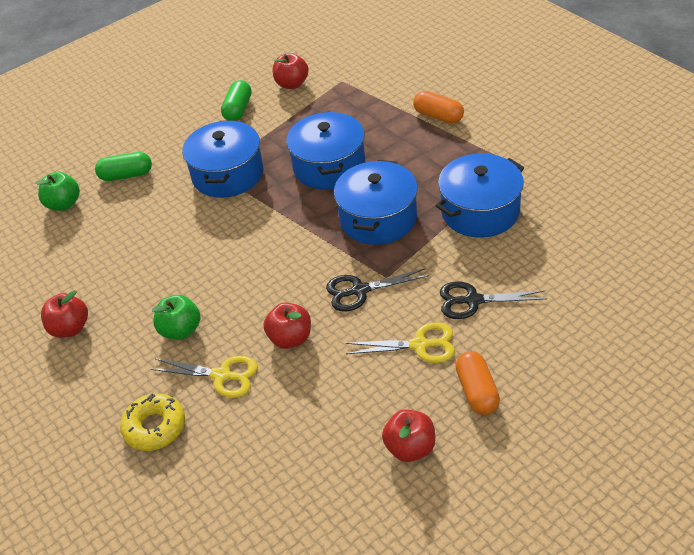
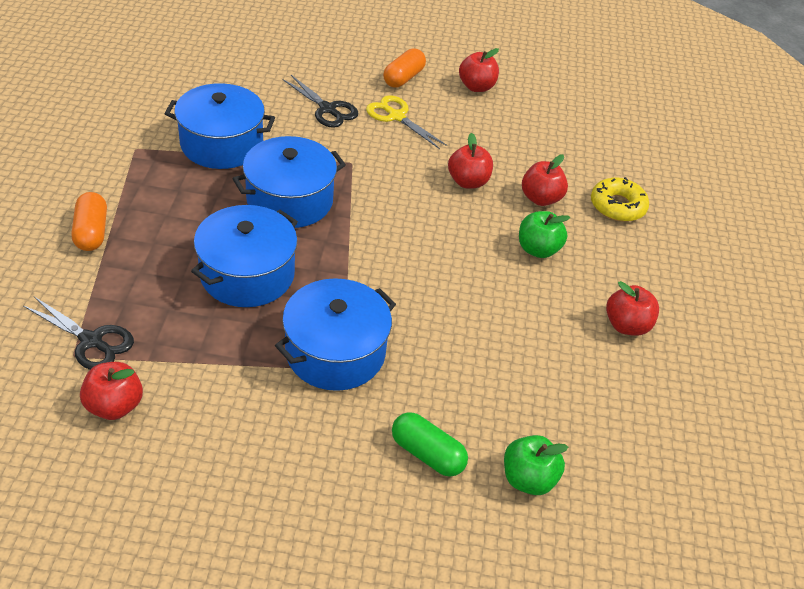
camera: 145 degrees left, 0 degrees up
(222, 375) = (540, 198): yellow scissors -> red apple
(238, 109) = (213, 429): green capsule -> none
(360, 291) = (382, 169): black scissors -> black scissors (91, 341)

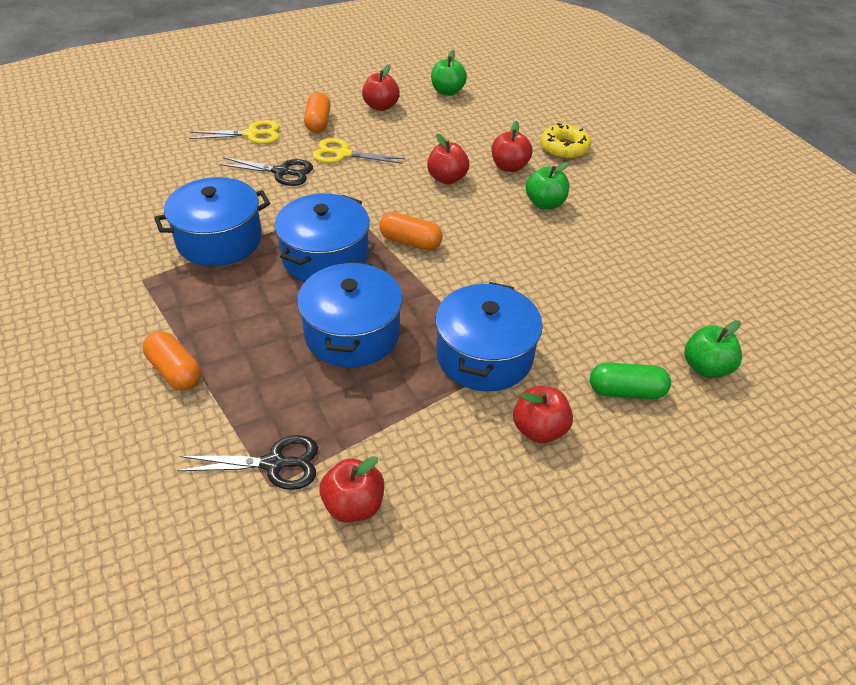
camera: 30 degrees left, 0 degrees up
(336, 64) = (252, 134): none -> yellow scissors
(374, 223) = (410, 242): none -> orange capsule
(557, 99) = (447, 92): none -> green apple
(626, 325) = (653, 227): red apple -> red apple (539, 429)

